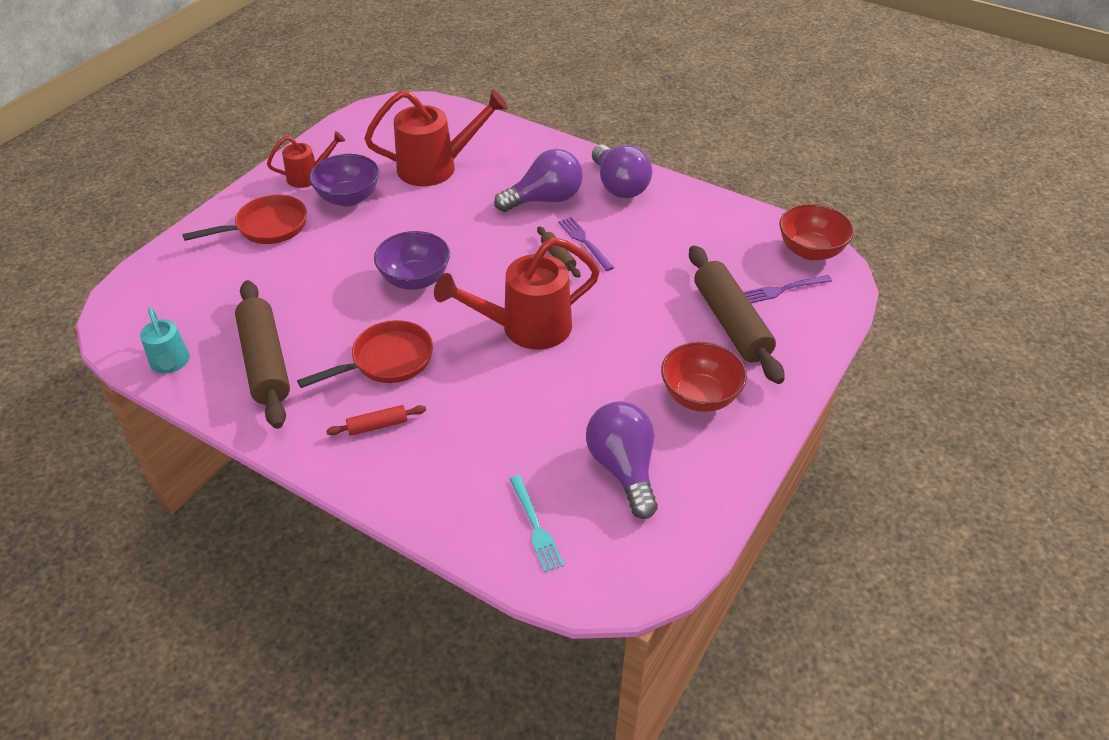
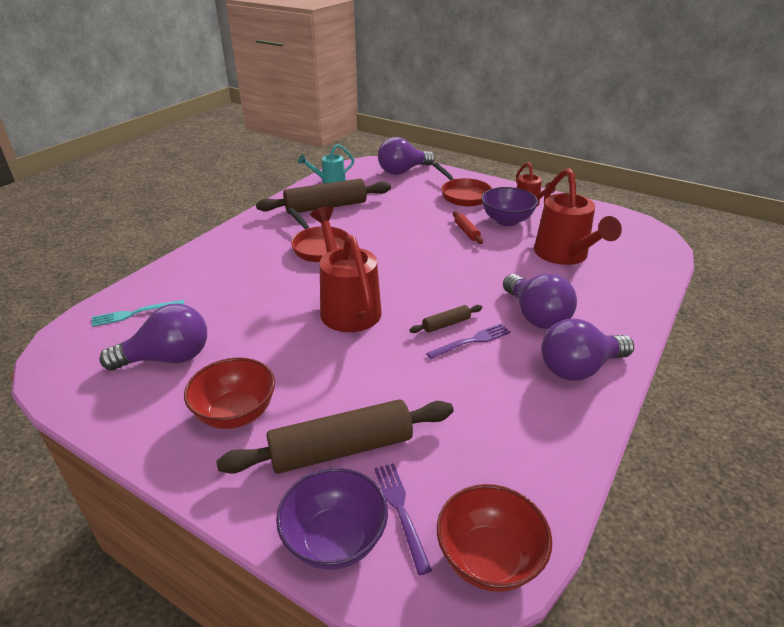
camera: 90 degrees right, 10 degrees down
(162, 282) = (403, 171): none -> purple light bulb
(377, 425) = (257, 247): red rolling pin -> red rolling pin (466, 232)
(415, 279) = (409, 253): purple bowl -> purple bowl (335, 539)

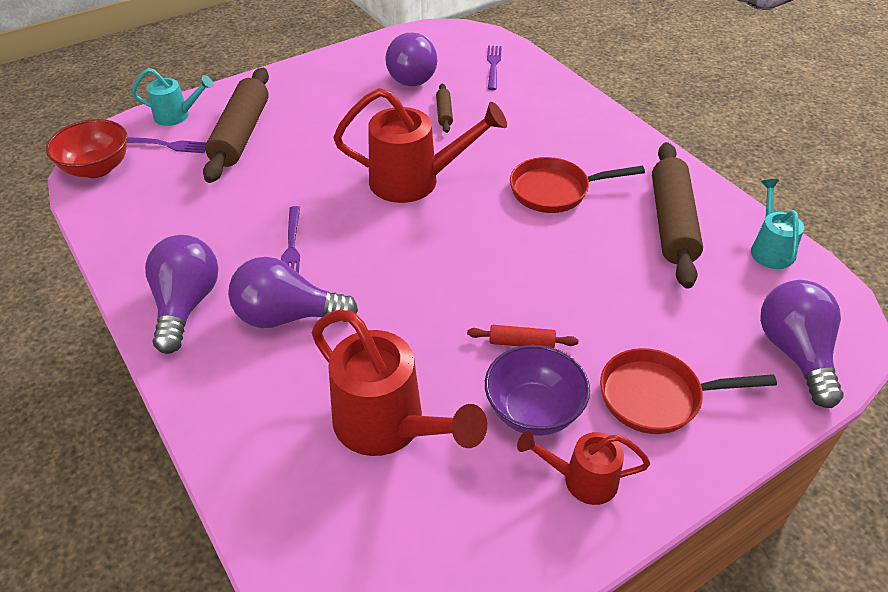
camera: 115 degrees right, 10 degrees up
(134, 313) = (493, 65): turquoise fork -> purple fork
(236, 413) = (321, 97): red bowl -> none
(335, 539) = (177, 116): purple bowl -> turquoise watering can
(446, 324) = (332, 239): brown rolling pin -> brown rolling pin (444, 113)
(564, 255) = (388, 426): red watering can -> red watering can turned 150 degrees counterclockwise

